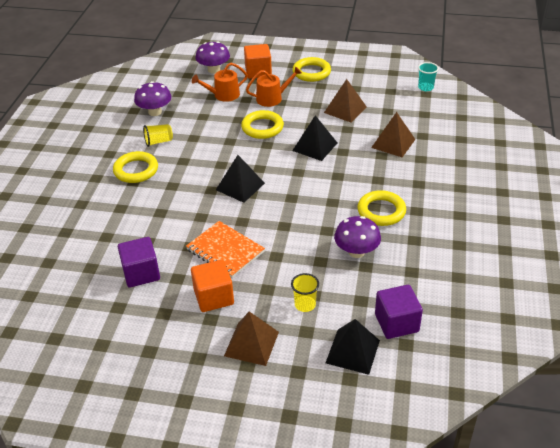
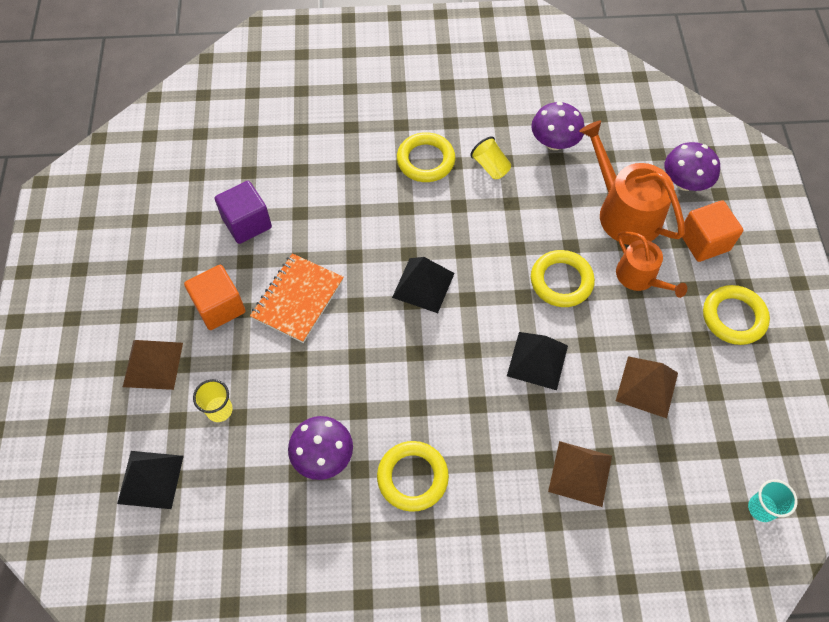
camera: 75 degrees right, 20 degrees up
(223, 95) = (624, 211): orange watering can -> orange watering can, size x1.63
(396, 323) = (201, 526): purple cube -> none

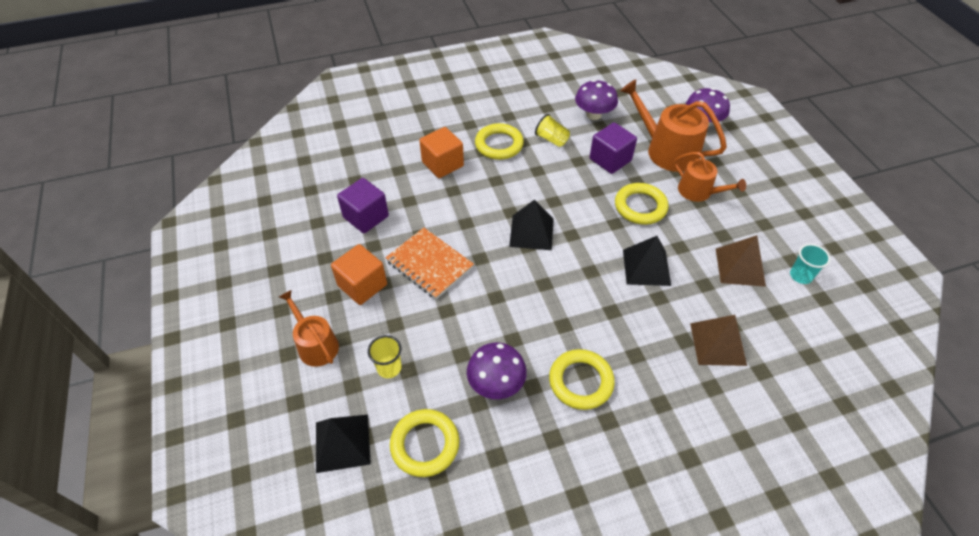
camera: 15 degrees left, 10 degrees down
(153, 364) = (315, 344): brown pyramid -> orange watering can
(297, 299) = (429, 264): orange notebook -> orange notebook turned 60 degrees counterclockwise
(550, 210) = (610, 160): none -> purple cube
(704, 241) = (734, 158): orange cube -> orange cube (442, 164)
(733, 317) = (781, 204): yellow ring -> yellow ring (425, 444)
(761, 508) = (869, 335): turquoise cup -> turquoise cup (800, 276)

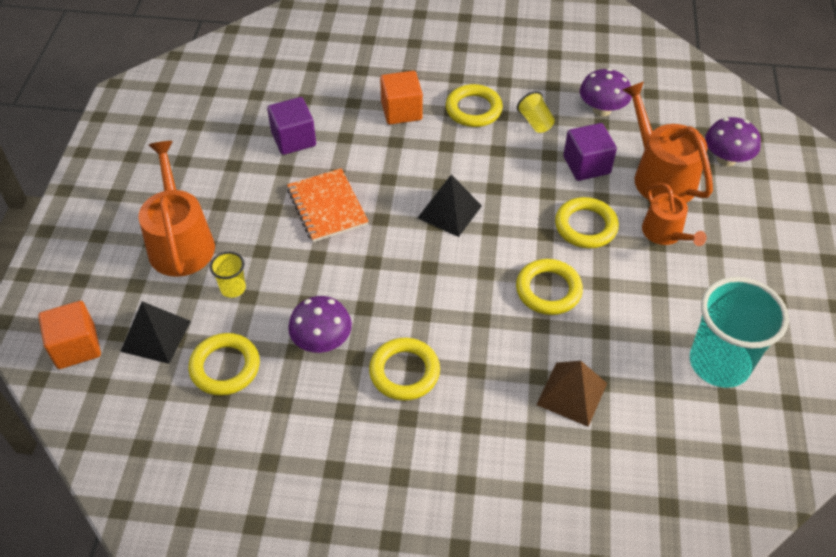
camera: 25 degrees right, 0 degrees up
(315, 344) = (180, 242): orange watering can -> orange watering can, size x1.63
(362, 285) = (252, 204): orange cube -> orange cube (76, 347)
(646, 267) = (548, 290): black pyramid -> yellow ring
(740, 267) = (654, 328): brown pyramid -> none
(800, 276) = (719, 363): turquoise cup -> turquoise cup, size x2.25

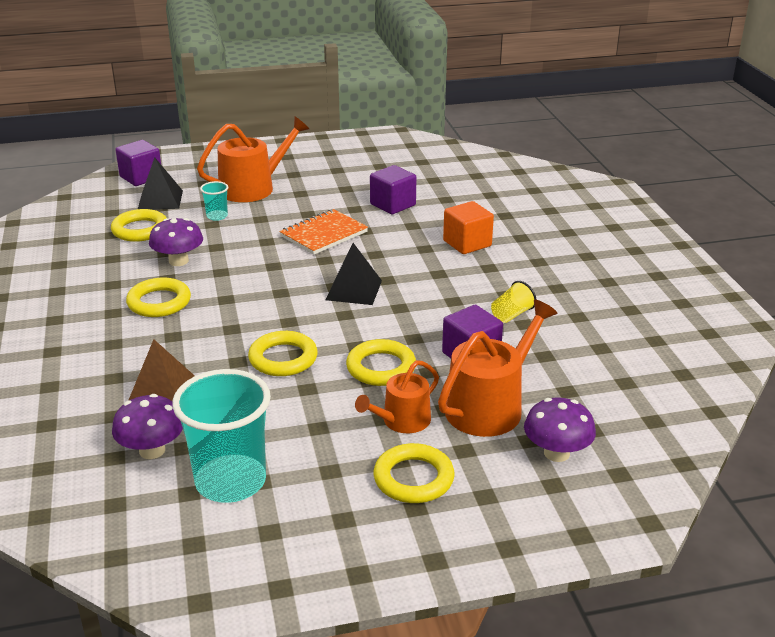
camera: 70 degrees right, 20 degrees down
(76, 347) = (141, 177): orange cube -> purple cube
(233, 288) = (217, 216): yellow cup -> turquoise cup
(473, 109) = (500, 278): yellow ring -> yellow ring (413, 478)
(602, 110) = (566, 352): purple mushroom -> purple mushroom (152, 450)

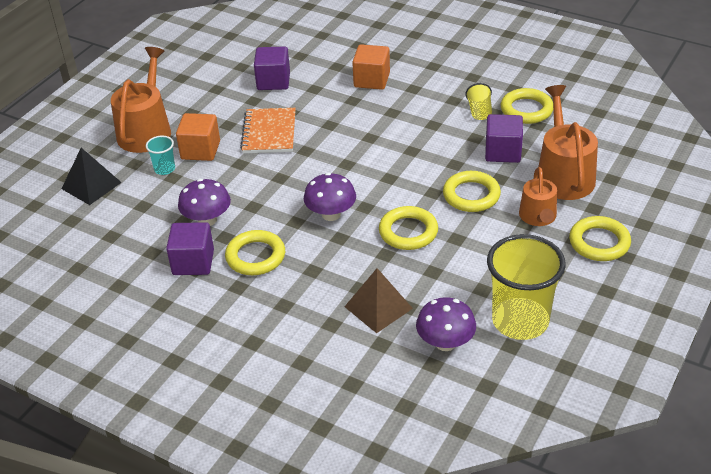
camera: 45 degrees left, 10 degrees up
(140, 230) = (126, 218): yellow ring -> yellow ring (526, 110)
(141, 177) = (34, 178): purple cube -> purple cube (193, 262)
(231, 482) = (520, 321): turquoise cup -> yellow cup
(260, 218) = (200, 150): none -> orange cube
(354, 290) = (364, 158): black pyramid -> none
(556, 453) = (634, 176): purple mushroom -> purple mushroom (331, 214)

